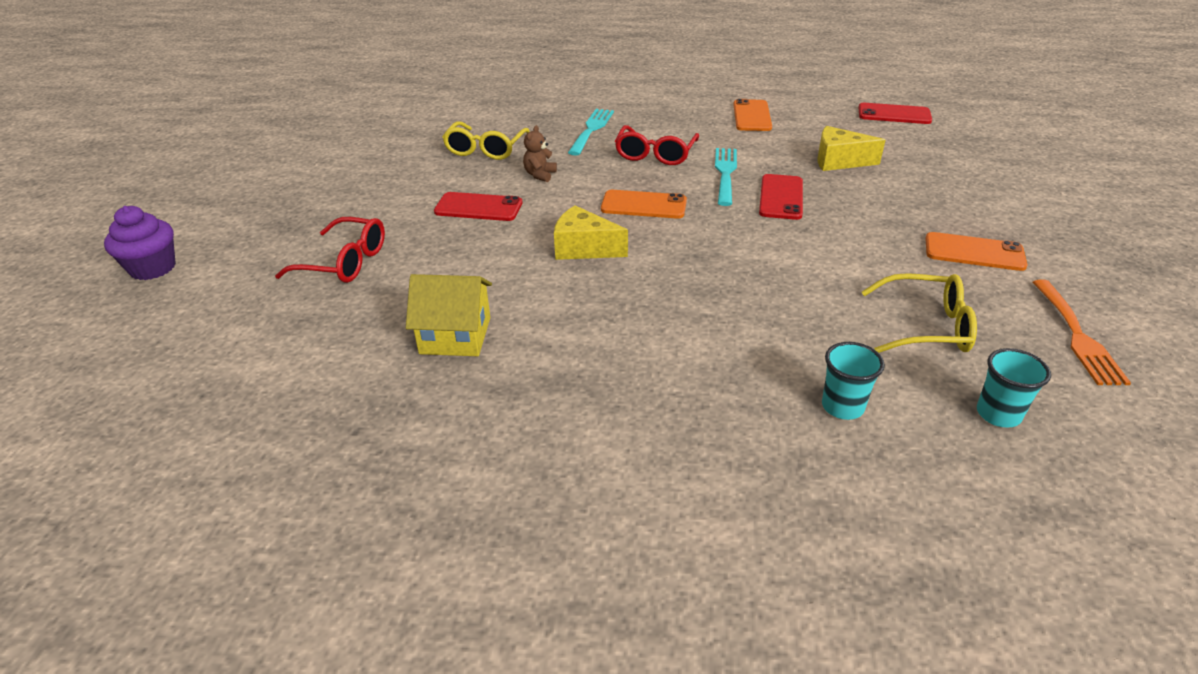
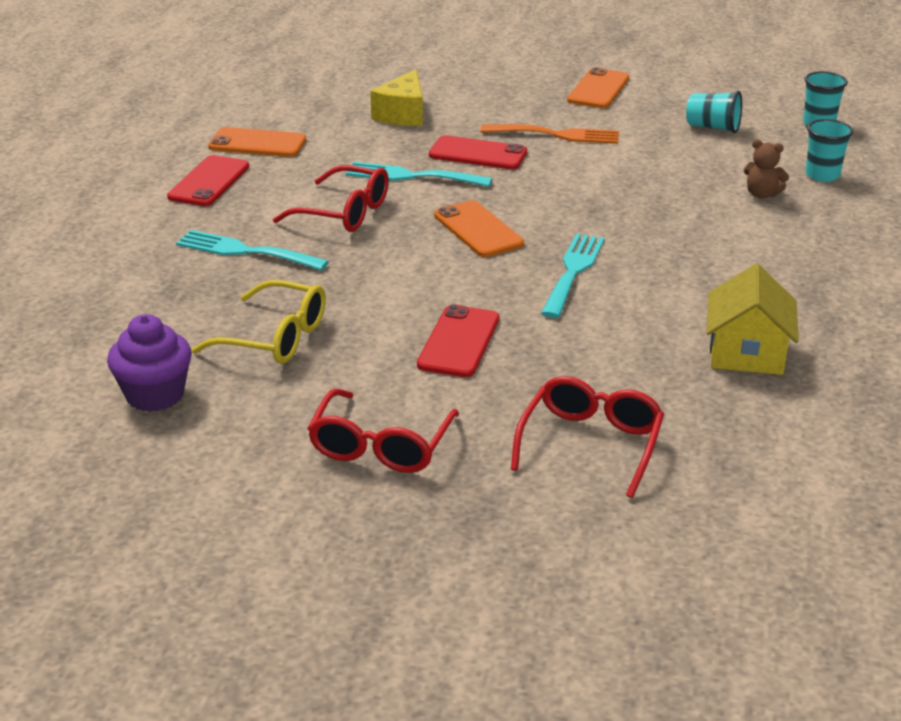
camera: 85 degrees left, 5 degrees down
(153, 268) = (595, 638): purple cupcake -> purple cupcake (155, 395)
(362, 191) = (380, 446): none -> red glasses
(540, 175) = (376, 295): brown teddy bear -> brown teddy bear (762, 194)
(584, 248) = (573, 271): yellow cheese -> turquoise fork
(643, 205) = (478, 230): orange phone -> orange phone turned 45 degrees counterclockwise
(894, 114) = (295, 70): red phone -> red phone (209, 182)
(926, 327) = (713, 127): yellow glasses -> turquoise cup
(1077, 336) = (720, 80): orange fork -> orange fork (556, 135)

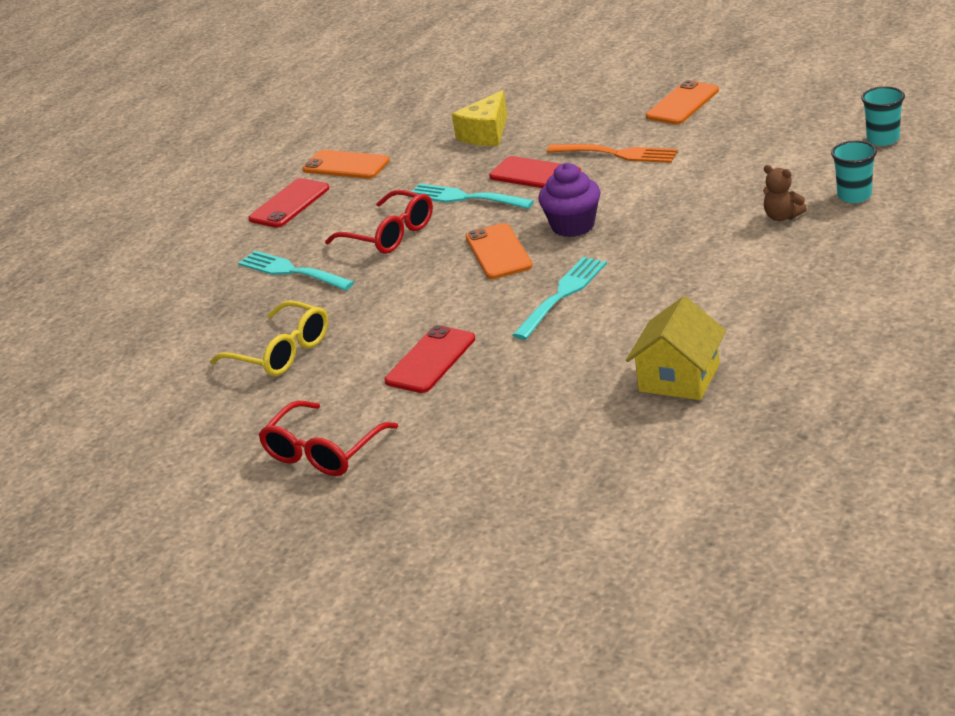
camera: 20 degrees right, 0 degrees up
(155, 395) = (167, 400): purple cupcake -> purple cupcake (573, 226)
(591, 443) = (496, 457): red glasses -> none
(713, 127) = (773, 144): turquoise cup -> none

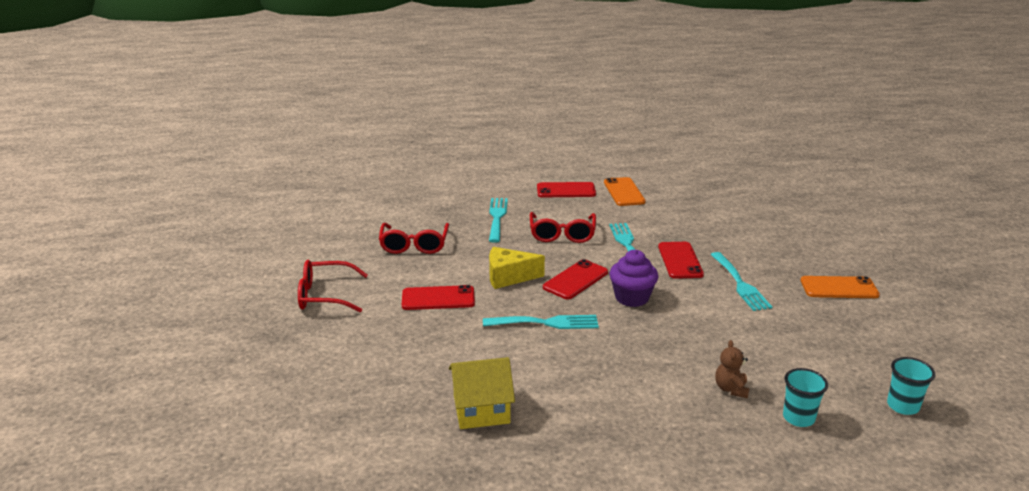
camera: 50 degrees right, 5 degrees down
(282, 352) = (414, 245): yellow glasses -> red glasses
(486, 134) = (710, 225): yellow cheese -> yellow cheese (508, 277)
(498, 252) = (575, 280): orange phone -> red phone
(617, 154) = (740, 284): orange fork -> turquoise fork

